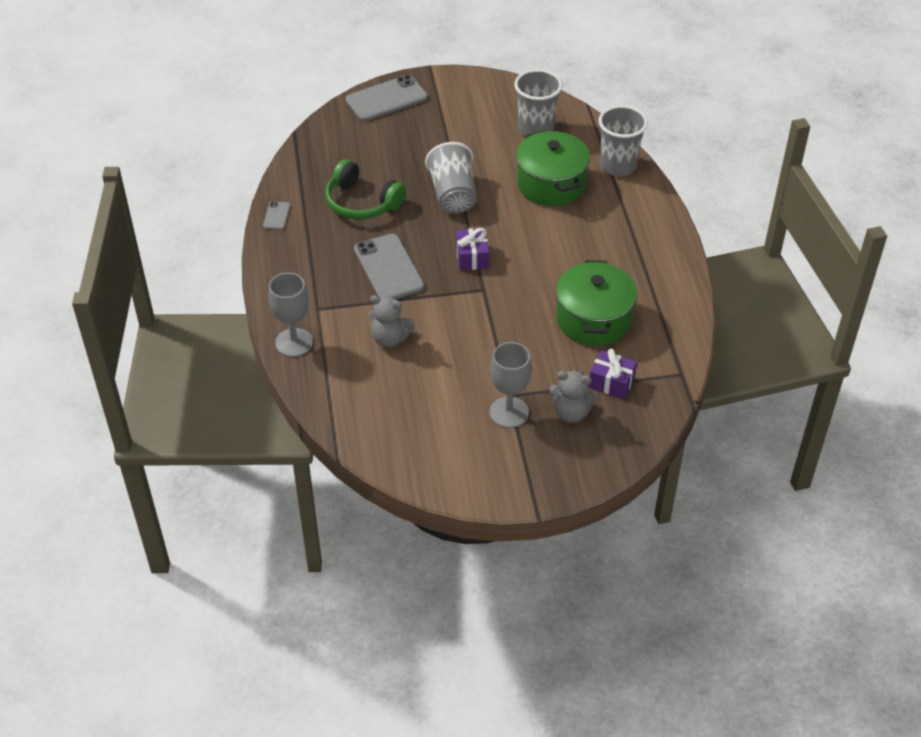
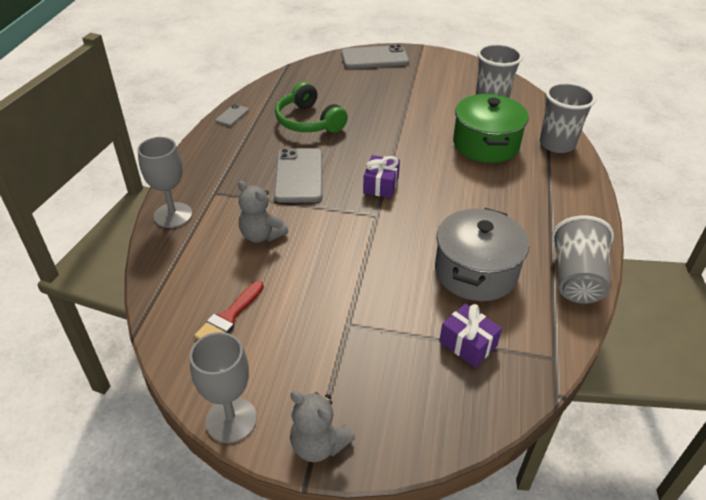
camera: 20 degrees right, 5 degrees down
(408, 418) = (229, 317): none -> red brush
(453, 195) = (391, 133): grey cup -> grey cup (576, 279)
(509, 412) = (337, 343): grey goblet -> grey goblet (231, 420)
(571, 413) = (406, 365): grey teddy bear -> grey teddy bear (318, 445)
(593, 319) = (475, 272): green pot -> grey pot

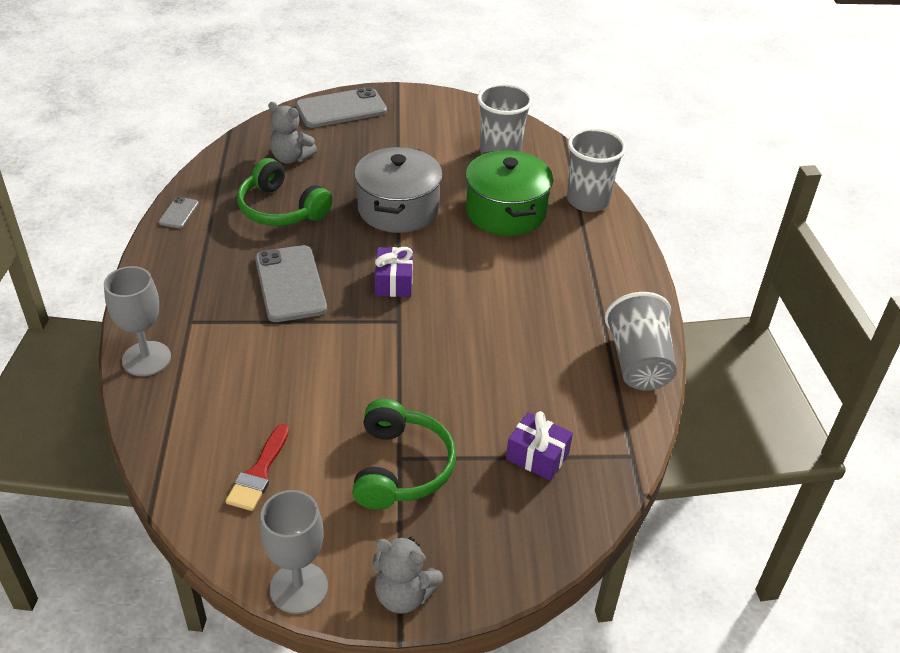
camera: 15 degrees left, 0 degrees up
(261, 235) = (266, 367): grey teddy bear -> grey teddy bear (291, 158)
(346, 333) = (400, 467): none -> green headphones
(475, 272) = (528, 372): grey pot -> grey pot (398, 209)

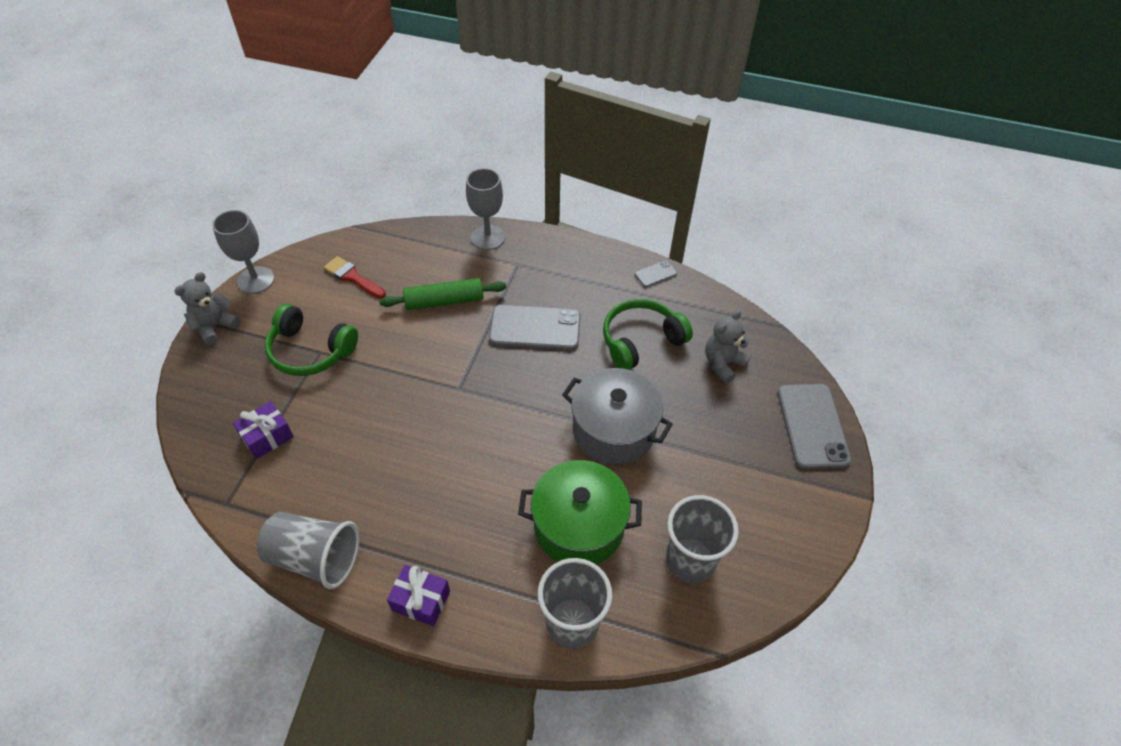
camera: 110 degrees right, 10 degrees up
(178, 213) = (655, 274): grey phone -> grey phone turned 60 degrees counterclockwise
(273, 368) = (444, 301): none -> green rolling pin
(394, 282) = (508, 398): purple gift -> purple gift (421, 600)

